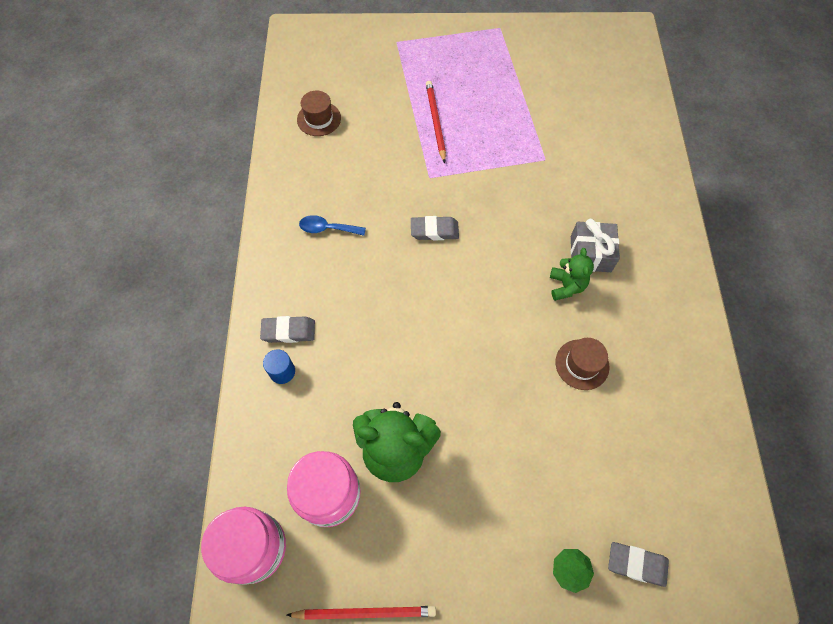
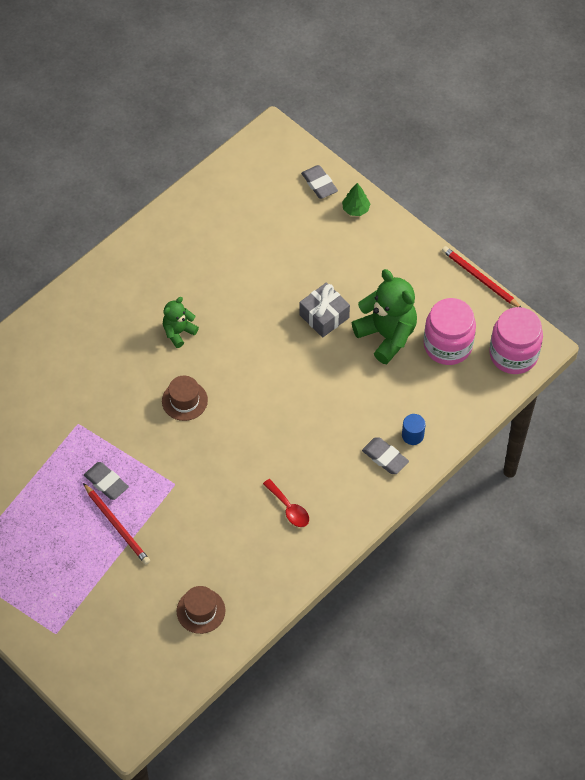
camera: 135 degrees left, 5 degrees down
(327, 228) = (289, 508): blue spoon -> red spoon
(434, 230) = (218, 441): grey eraser -> grey eraser (106, 482)
(435, 122) = (117, 525): red pencil -> red pencil turned 75 degrees counterclockwise
(582, 364) = (227, 285): brown hat -> brown hat (184, 400)
(590, 254) = (137, 337): grey gift -> grey gift (324, 316)

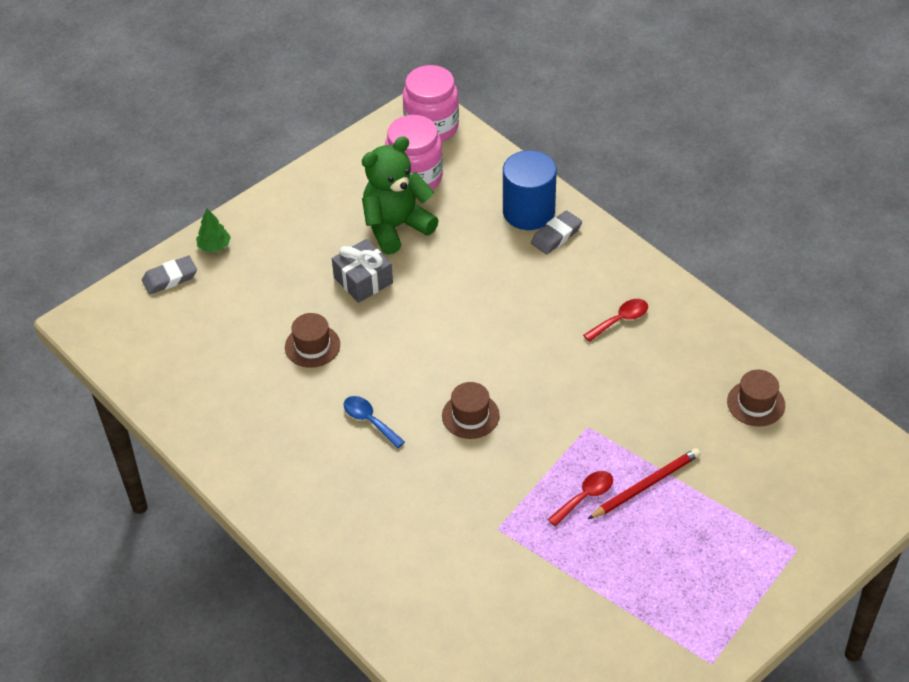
camera: 85 degrees left, 10 degrees down
(106, 482) = (585, 497): grey eraser -> red spoon
(178, 332) = (369, 421): green teddy bear -> blue spoon
(252, 287) = (312, 346): none -> brown hat
(412, 435) = (528, 211): blue cylinder -> blue cylinder, size x2.10
(480, 279) = (330, 147): red pencil -> none

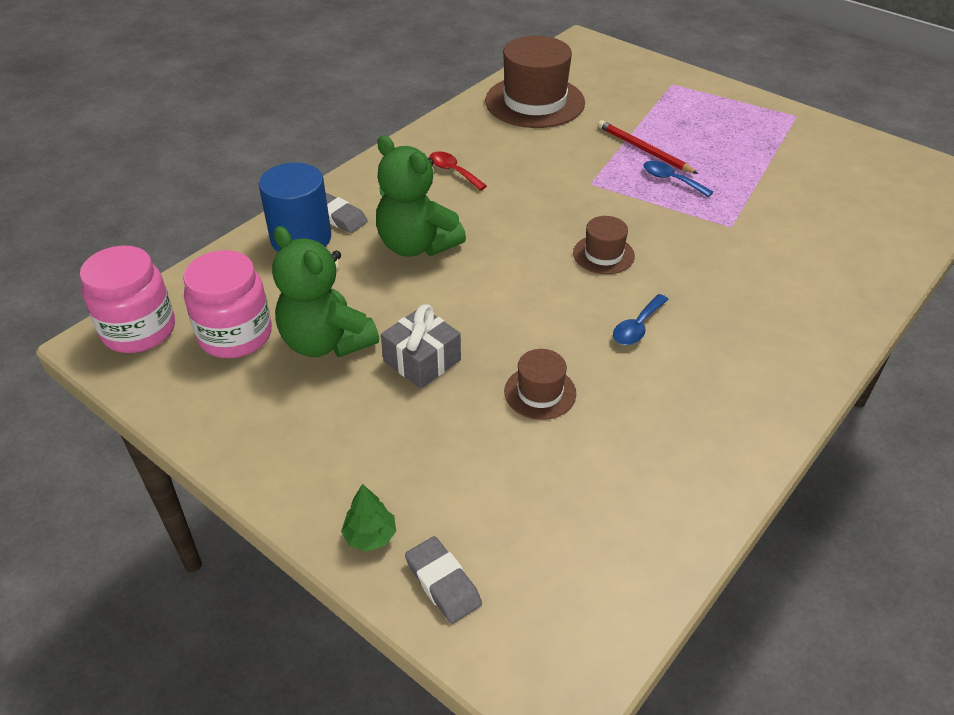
camera: 100 degrees left, 5 degrees down
(506, 285) = (416, 245): none -> green teddy bear
(585, 497) = (671, 180): red spoon -> blue spoon
(756, 403) = (534, 102): brown hat -> brown hat, size x2.01

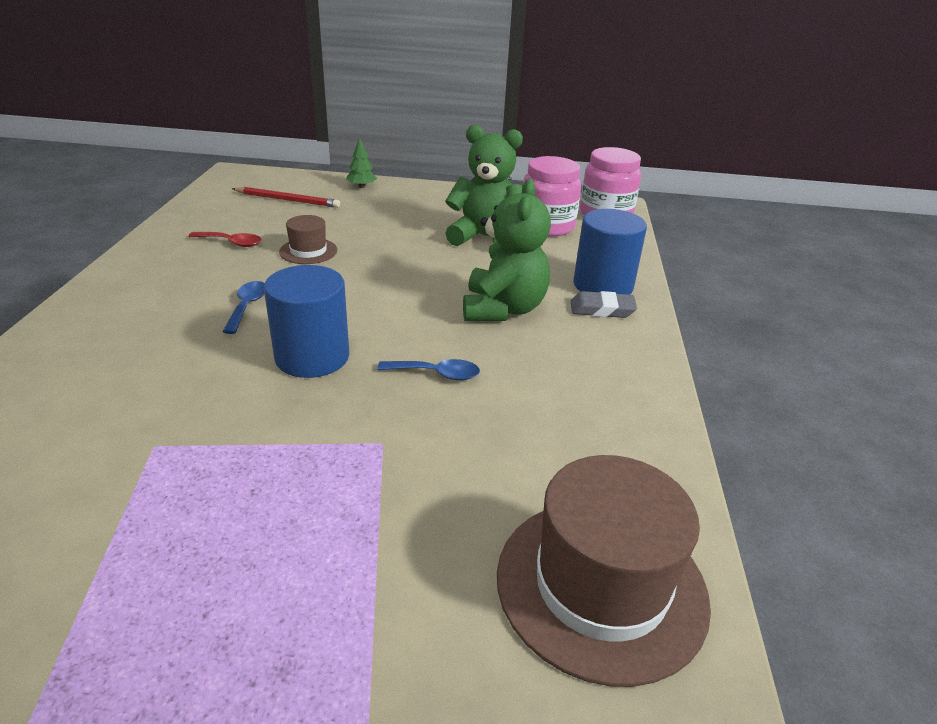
camera: 145 degrees right, 10 degrees down
(416, 245) = (503, 309): green teddy bear -> green teddy bear turned 90 degrees clockwise
(422, 360) = (409, 245): grey gift -> none
(443, 583) = (310, 183): grey eraser -> none
(453, 171) = (563, 394): red spoon -> red spoon (231, 243)
(603, 254) = (312, 357): brown hat -> blue cylinder
(644, 150) = (333, 544): red pencil -> red pencil (287, 200)
(671, 180) = (264, 495): blue spoon -> blue spoon (436, 374)

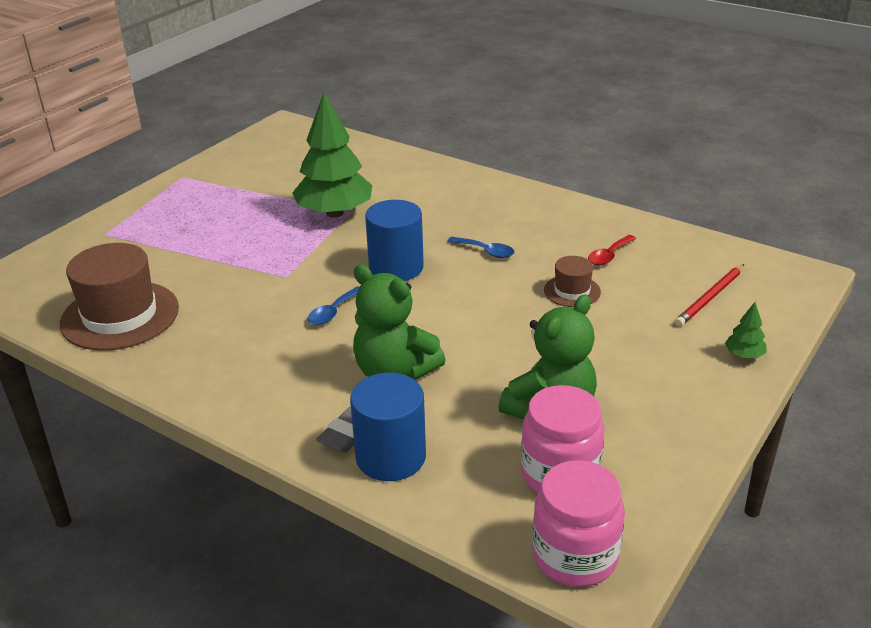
camera: 120 degrees right, 0 degrees up
(164, 462) = (334, 213): none -> green tree

